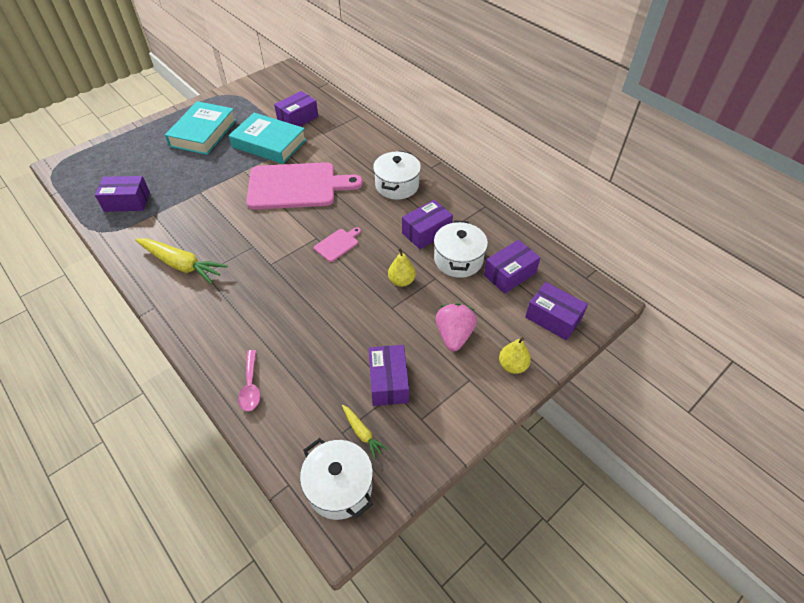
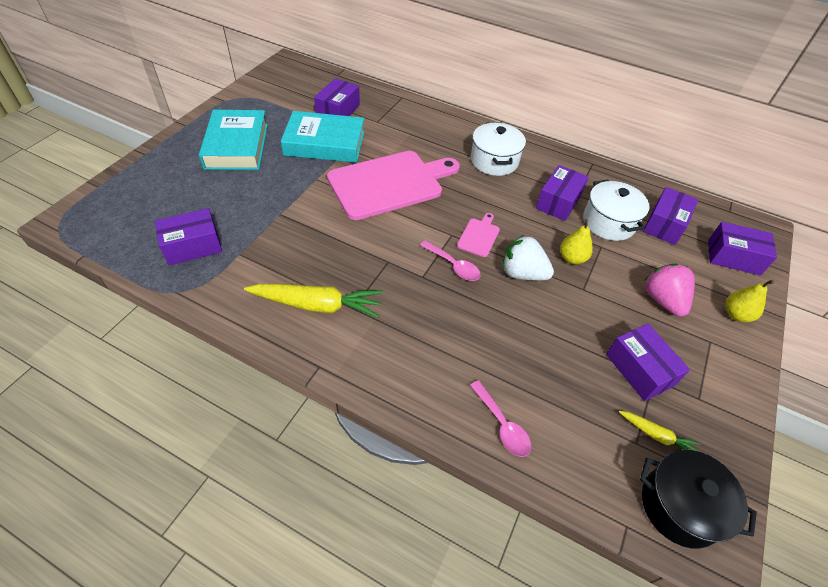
camera: 25 degrees left, 0 degrees up
(300, 262) = (453, 266): none -> pink spoon
(339, 487) = (680, 506): white pot -> black pot
(350, 282) = (522, 273): none -> white strawberry

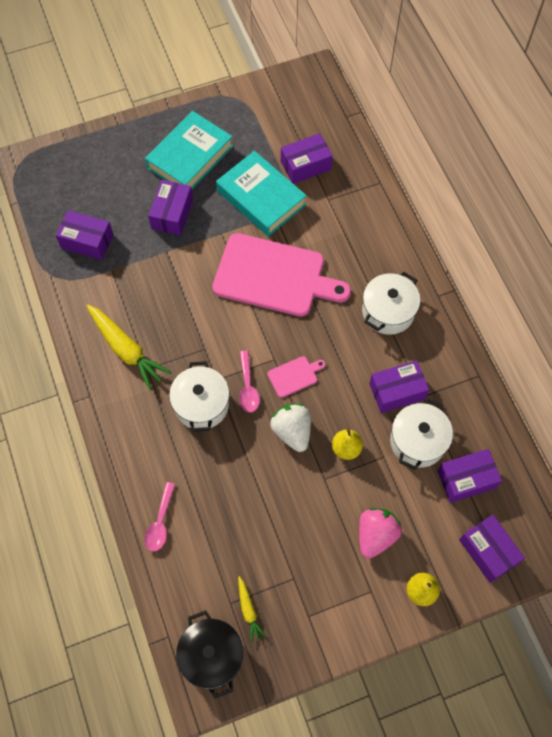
camera: 45 degrees right, 15 degrees up
(430, 303) = (201, 404): none -> white pot
(639, 369) = (291, 565): purple box -> purple box (172, 214)

